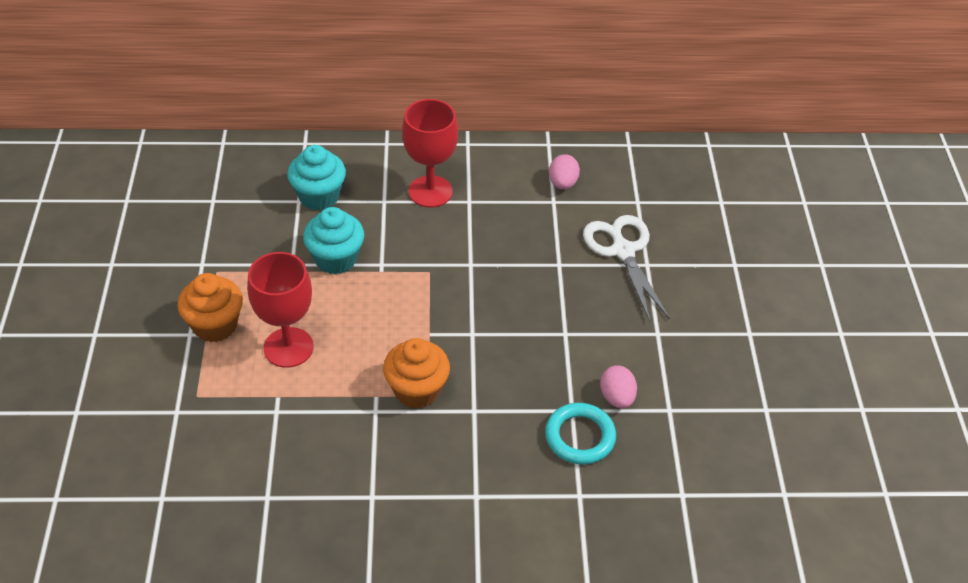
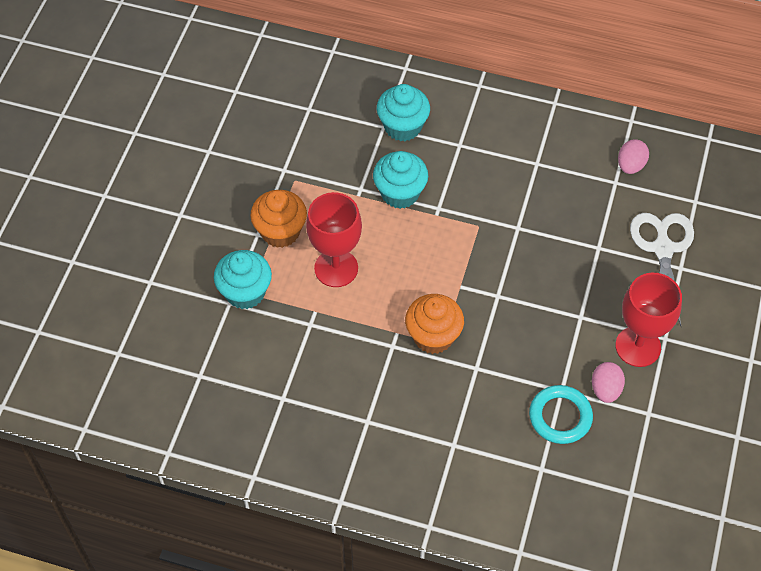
camera: 20 degrees right, 10 degrees up
(192, 396) = (245, 292): none -> turquoise cupcake
(430, 191) = (504, 145): red goblet -> red goblet (638, 346)

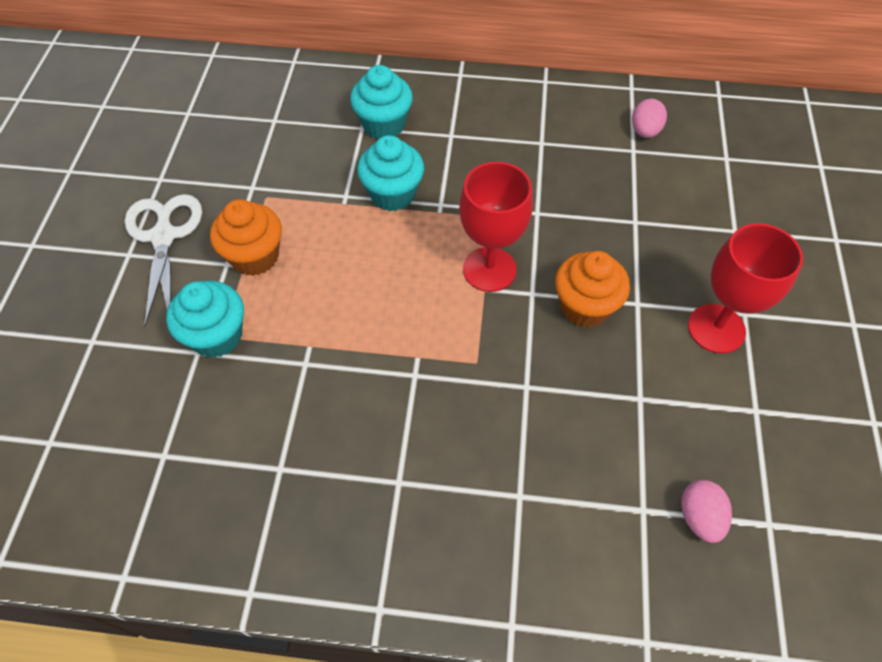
camera: 10 degrees left, 0 degrees up
(336, 268) = (329, 289): red goblet -> red goblet (489, 269)
(433, 336) = (464, 355): orange cupcake -> orange cupcake (584, 306)
(560, 416) = (648, 433): turquoise ring -> none
(605, 389) = (694, 388): pink egg -> pink egg (699, 517)
(663, 248) = (708, 212): white scissors -> white scissors (164, 236)

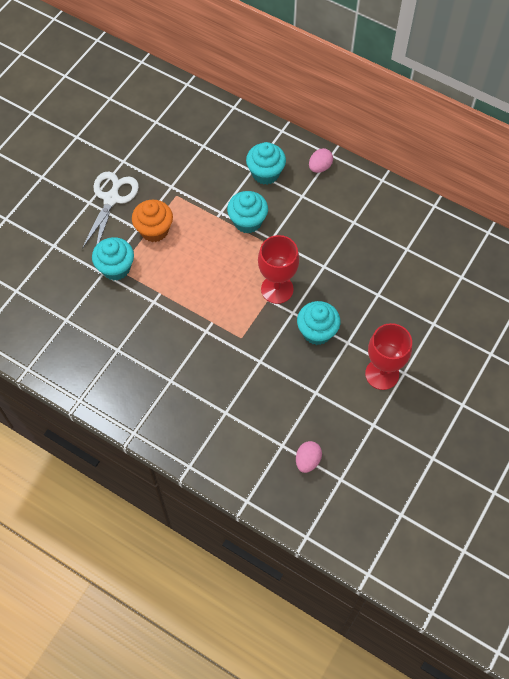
camera: 25 degrees right, 5 degrees up
(584, 306) = (317, 332): orange cupcake -> turquoise cupcake
(644, 131) = (422, 239): pink egg -> pink egg (320, 167)

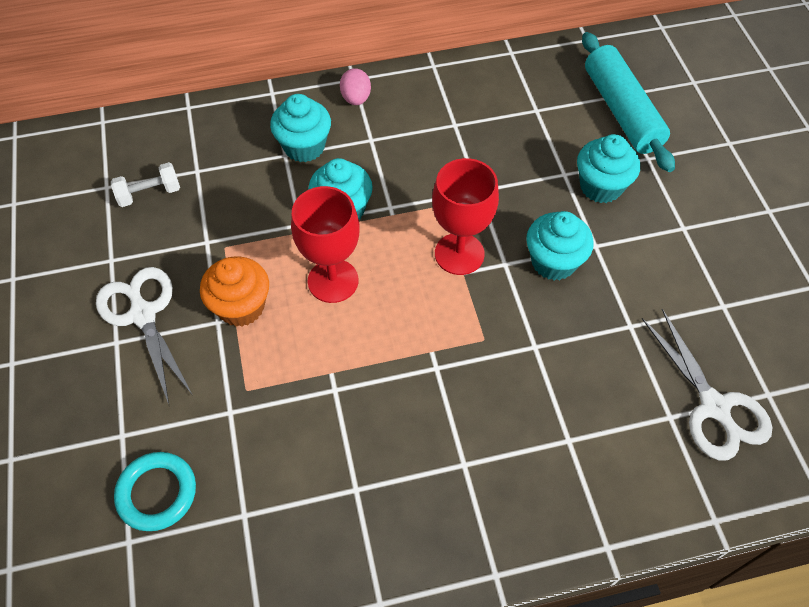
camera: 45 degrees left, 5 degrees down
(43, 281) = (157, 493): none -> turquoise ring
(116, 268) = (241, 391): turquoise cupcake -> turquoise cupcake (600, 186)
(170, 141) = (149, 194): none -> white dumbbell
(307, 460) = (714, 407): pink egg -> white scissors
(382, 374) = (666, 247): red goblet -> red goblet (333, 281)
(453, 287) = (621, 111): none -> turquoise rolling pin

